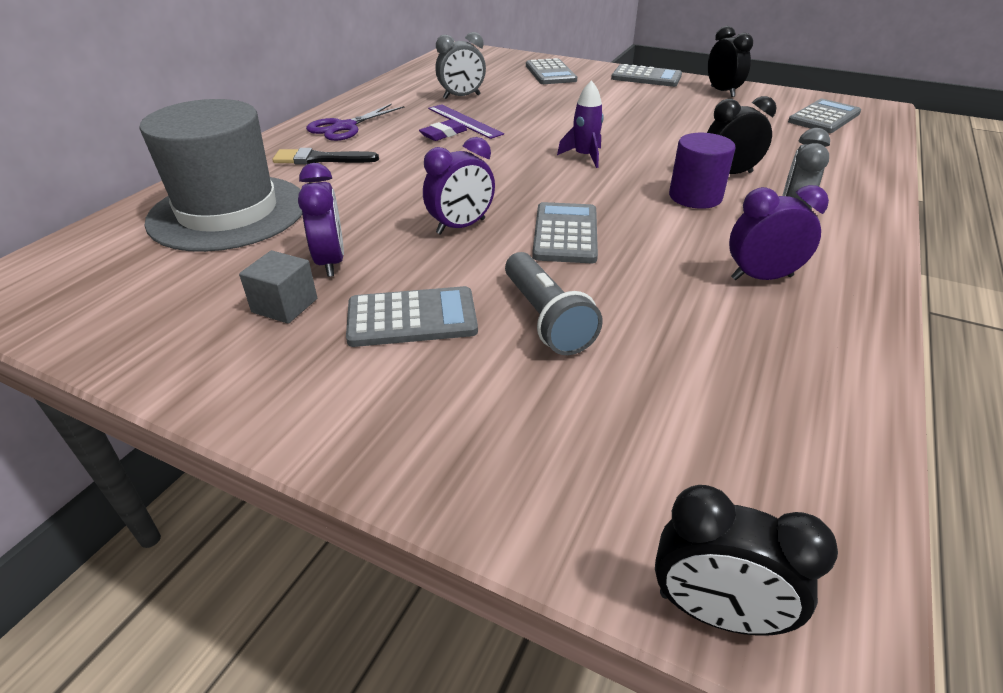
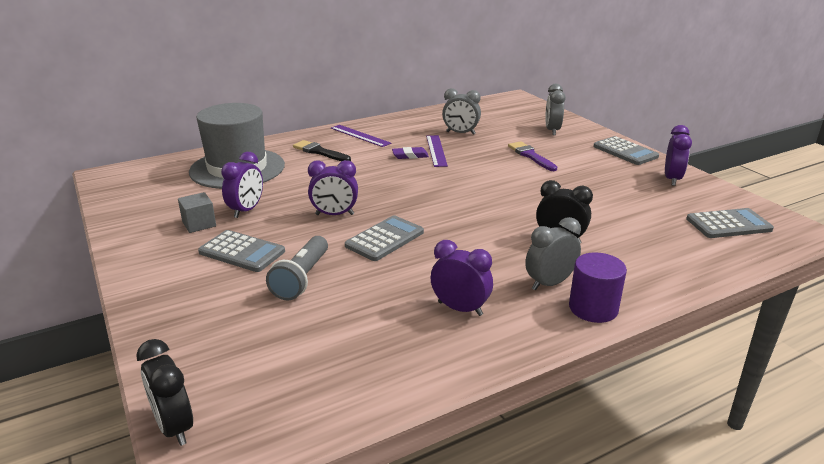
camera: 35 degrees right, 10 degrees down
(345, 127) = (360, 135): purple scissors -> purple ruler
(550, 73) = (552, 130): grey calculator -> grey clock
(570, 102) = (531, 156): none -> purple brush
(584, 156) = (476, 196): purple rocket -> none
(695, 197) = (506, 246): purple cylinder -> purple cylinder (593, 308)
(722, 92) = (672, 179): black clock -> purple clock

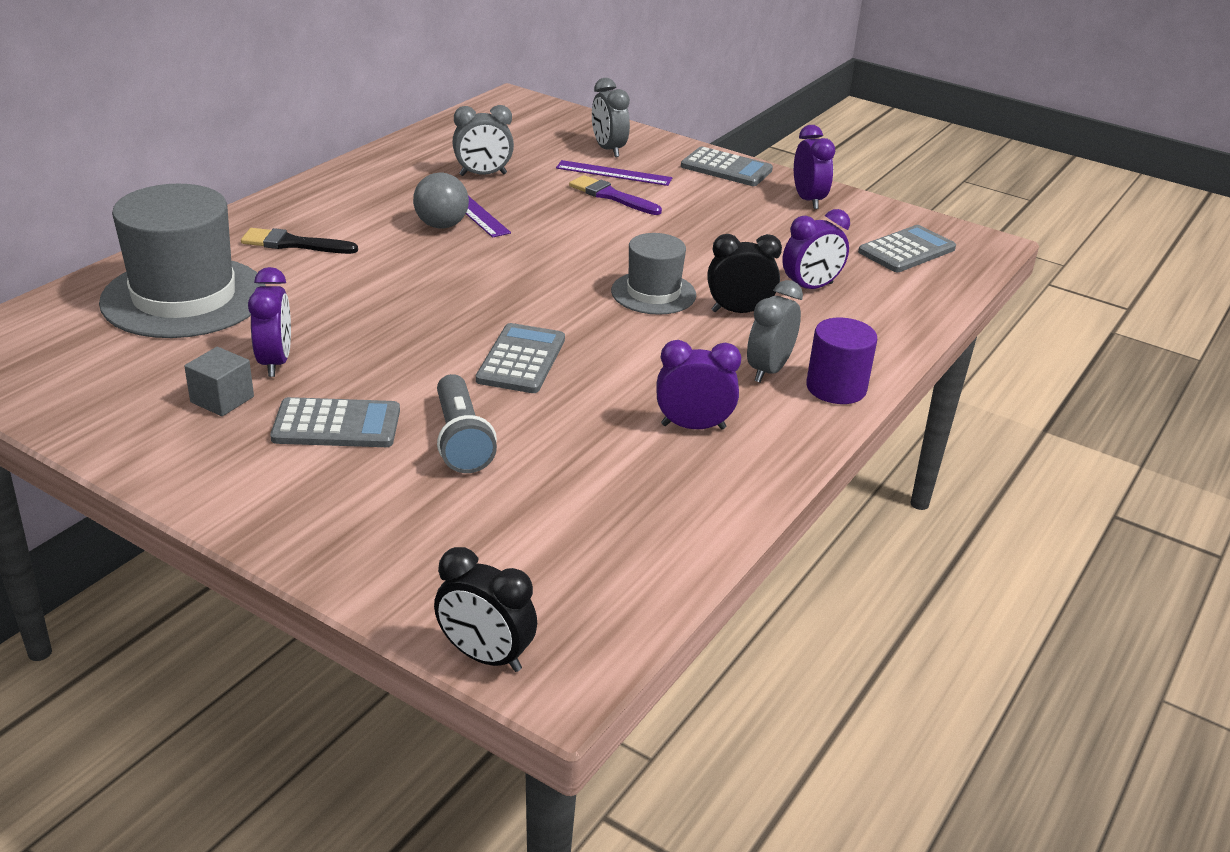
camera: 30 degrees left, 5 degrees up
(334, 214) = (417, 340): purple clock -> purple clock (810, 288)
(360, 135) = (331, 204): purple ruler -> purple ruler (614, 173)
(410, 155) = (441, 225): purple eraser -> grey ball
(508, 217) = (653, 293): none -> grey hat

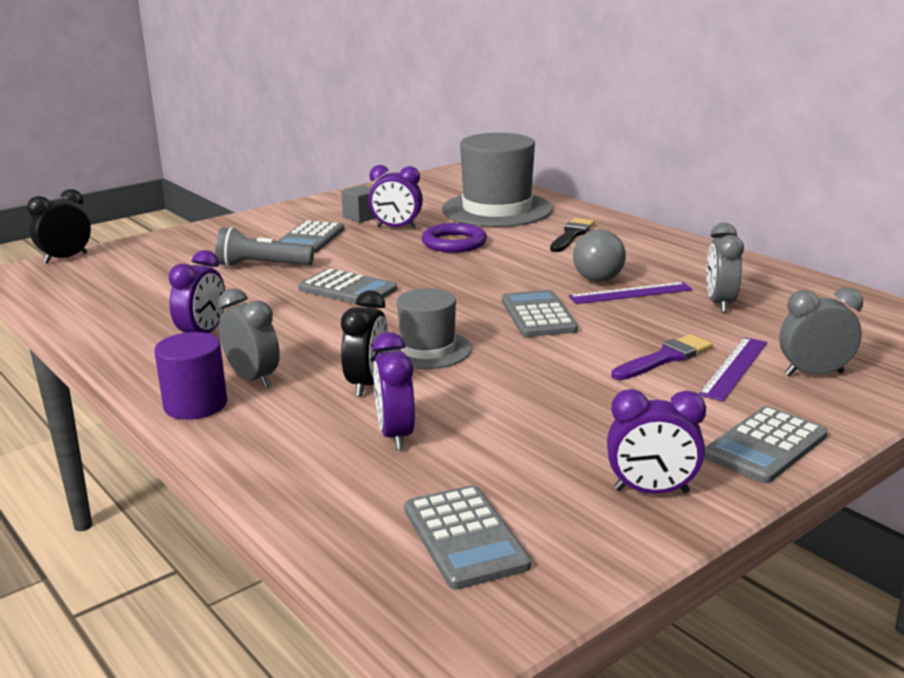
camera: 110 degrees right, 10 degrees down
(336, 313) = (454, 243): none -> purple ring
(547, 249) = (538, 315): none -> grey calculator

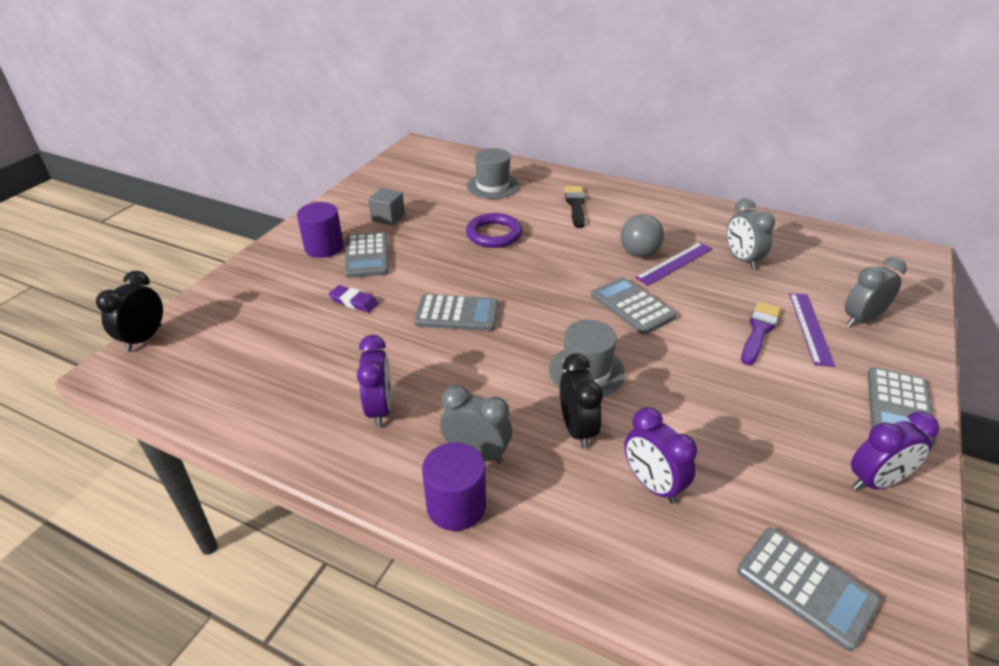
camera: 25 degrees left, 15 degrees up
(262, 266) = (354, 302): grey flashlight -> purple eraser
(277, 228) = (324, 247): none -> purple cylinder
(396, 227) = (430, 225): purple clock -> none
(497, 209) = (492, 186): grey hat -> grey hat, size x0.56

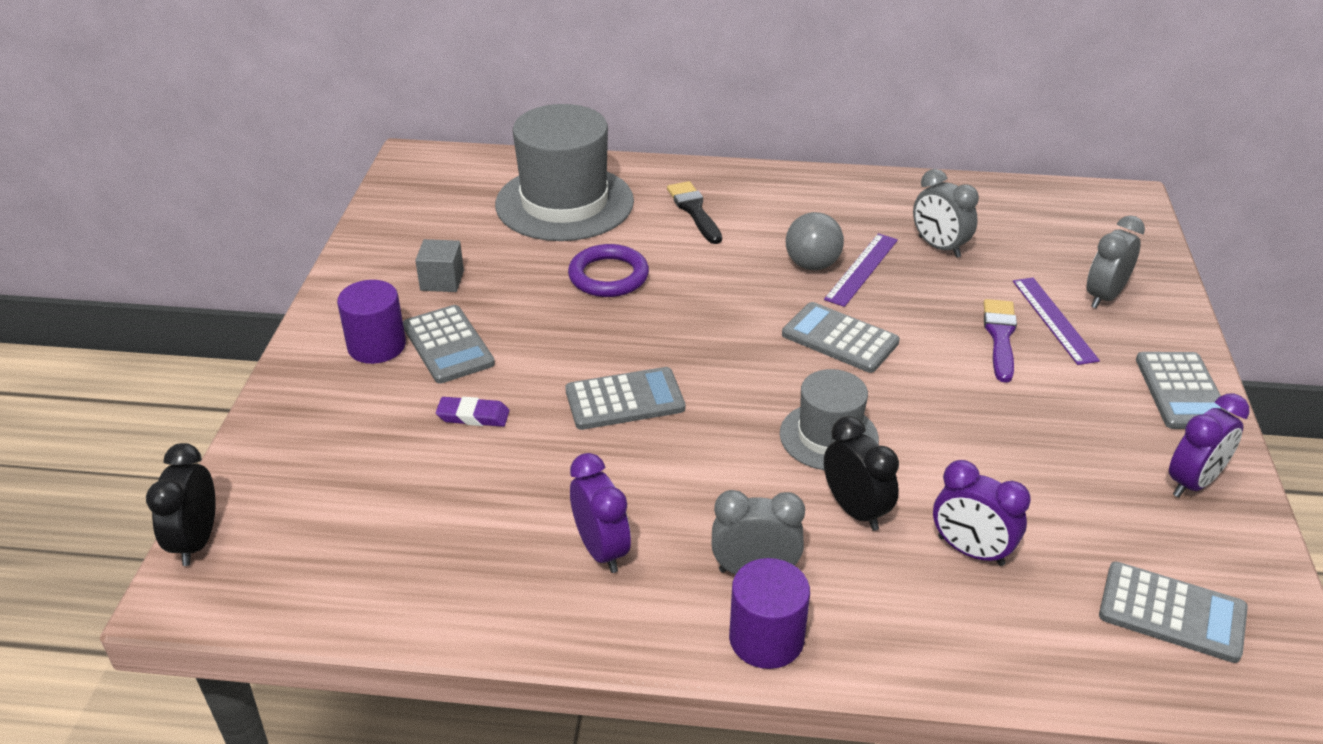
camera: 20 degrees left, 0 degrees up
(492, 186) = (564, 203): grey hat -> grey hat, size x1.79

